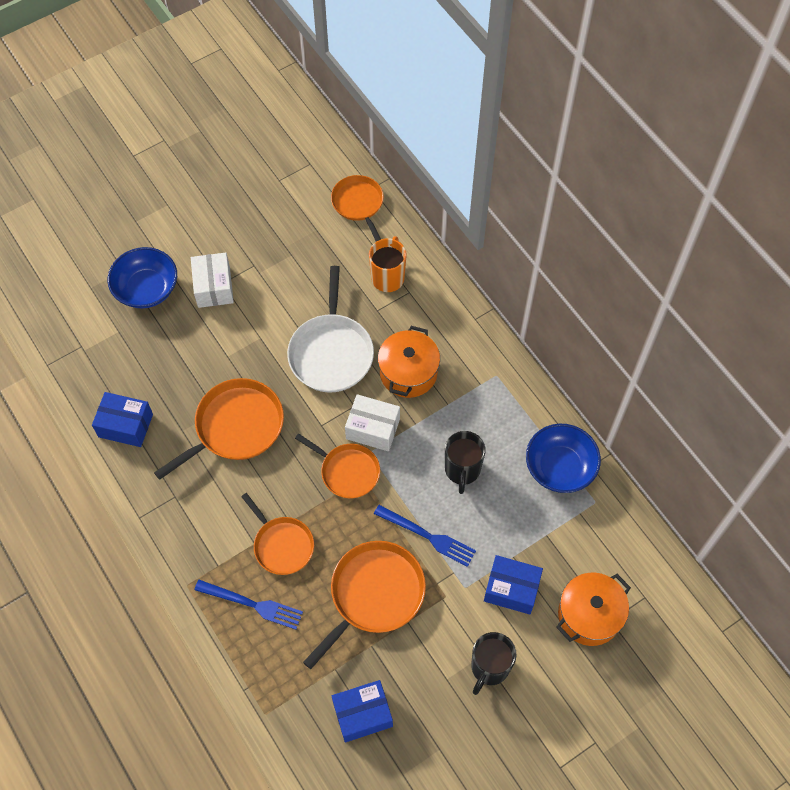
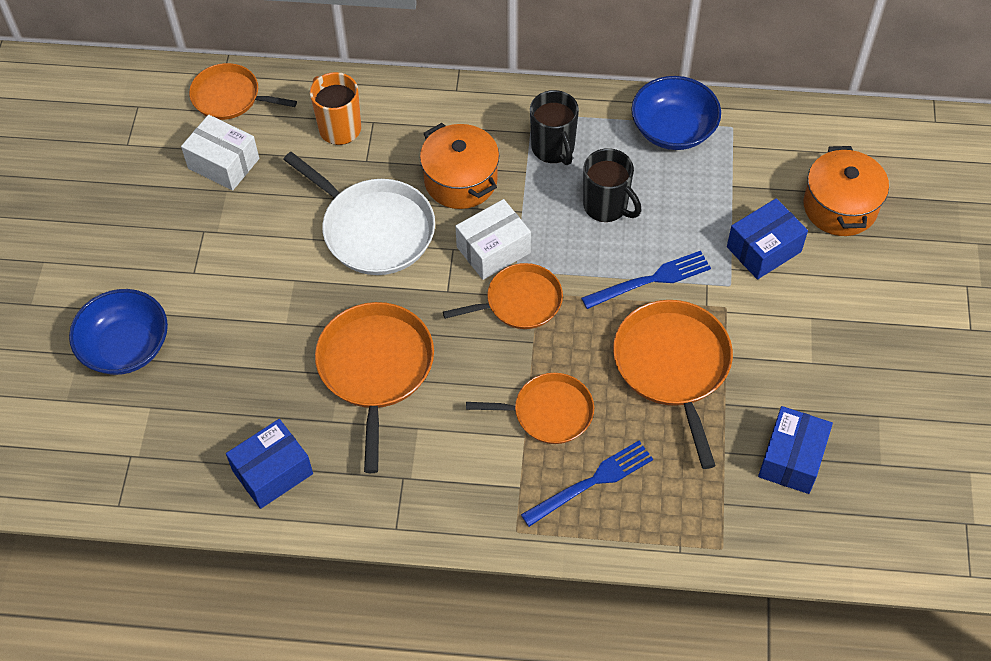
camera: 50 degrees left, 5 degrees down
(214, 287) = (191, 283): white box -> white box (223, 163)
(489, 668) = (828, 320): black mug -> black mug (553, 149)

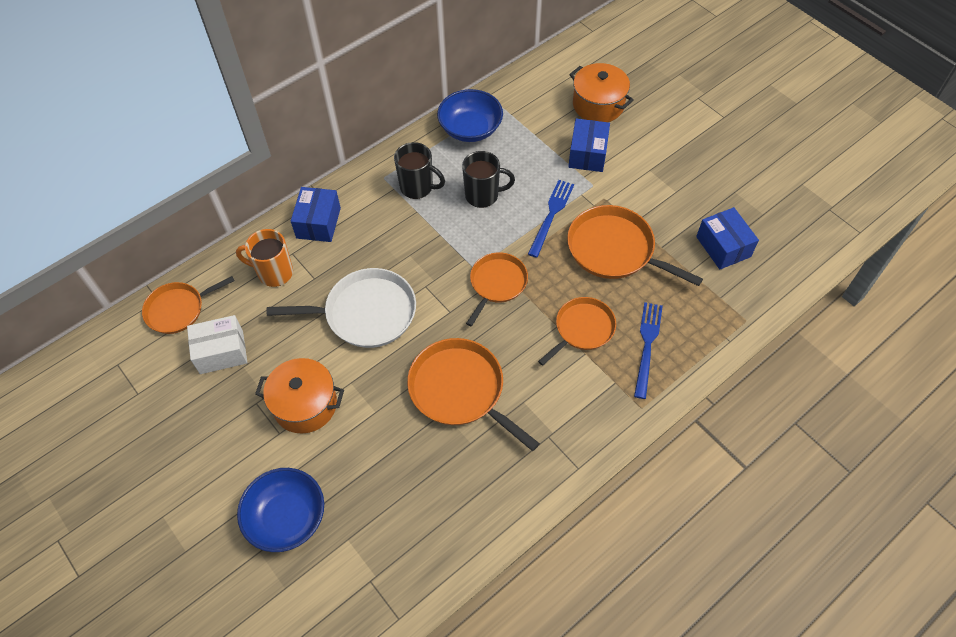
camera: 45 degrees left, 0 degrees up
(273, 472) = (471, 505): blue box -> blue box (318, 223)
(460, 180) = (385, 245): orange pot -> orange pot (305, 405)
(493, 250) = (449, 268): white box -> none

